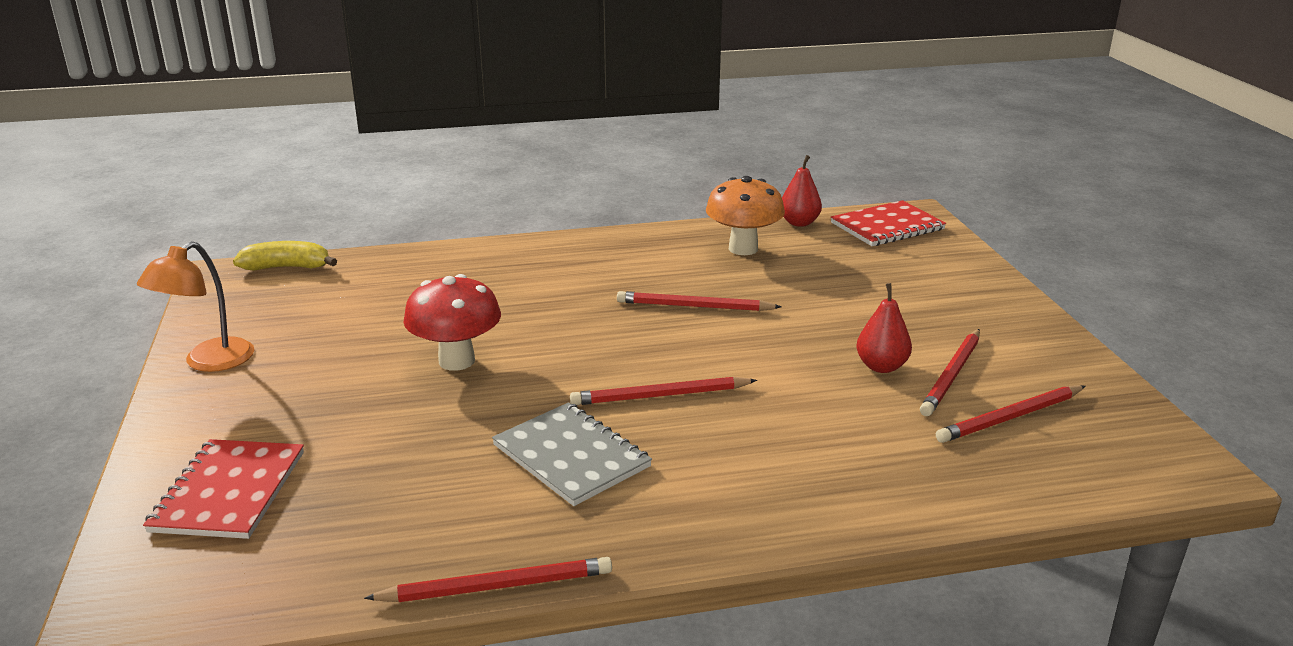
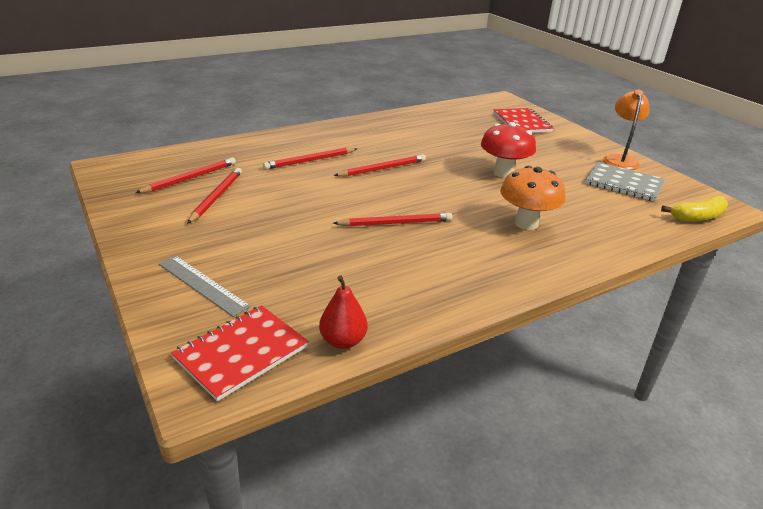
camera: 160 degrees right, 5 degrees up
(496, 586) = (399, 111): red pencil -> red pencil (310, 161)
(571, 456) = (405, 143): grey notebook -> grey notebook (624, 183)
(743, 249) = (386, 289): orange mushroom -> orange mushroom (526, 223)
(881, 366) = (260, 197): red pear -> none
(936, 273) = (202, 285): none -> grey ruler

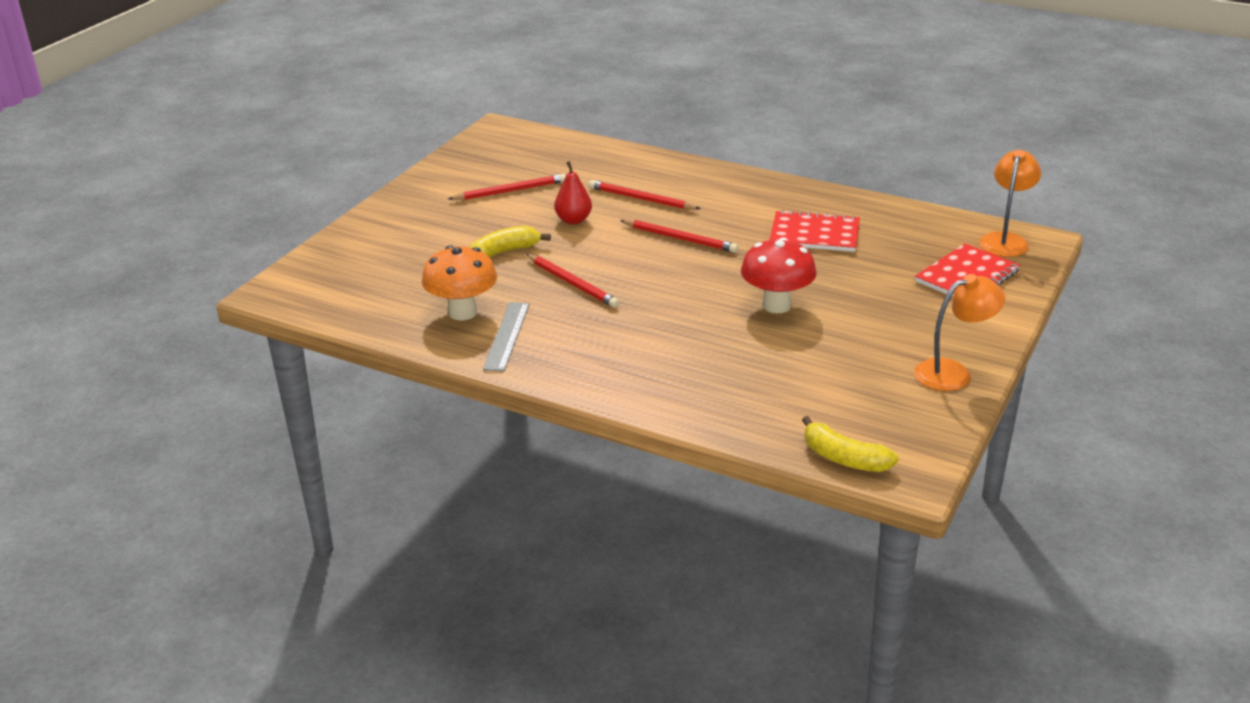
camera: 60 degrees right, 0 degrees up
(190, 178) = (527, 167): red pencil -> none
(202, 285) = (377, 243): grey ruler -> grey ruler (506, 336)
(241, 353) = (316, 291): red notebook -> red notebook (814, 234)
(310, 232) = (504, 252): none -> yellow banana
(343, 341) = (367, 322): red pear -> red pear (573, 220)
(494, 103) = (1005, 240): none -> orange lamp
(526, 223) = (665, 350): orange mushroom -> orange mushroom (462, 312)
(624, 183) = (872, 389): grey notebook -> none

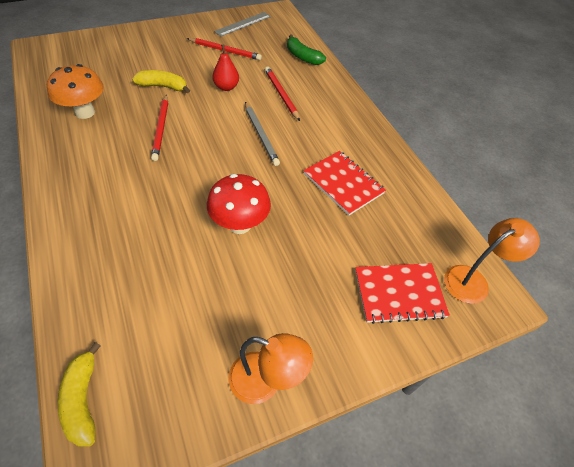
camera: 35 degrees right, 20 degrees up
(506, 336) = (78, 142): grey ruler -> grey ruler (243, 24)
(604, 158) = (302, 57): none -> green banana
(680, 238) = (261, 135): red pencil -> grey pencil

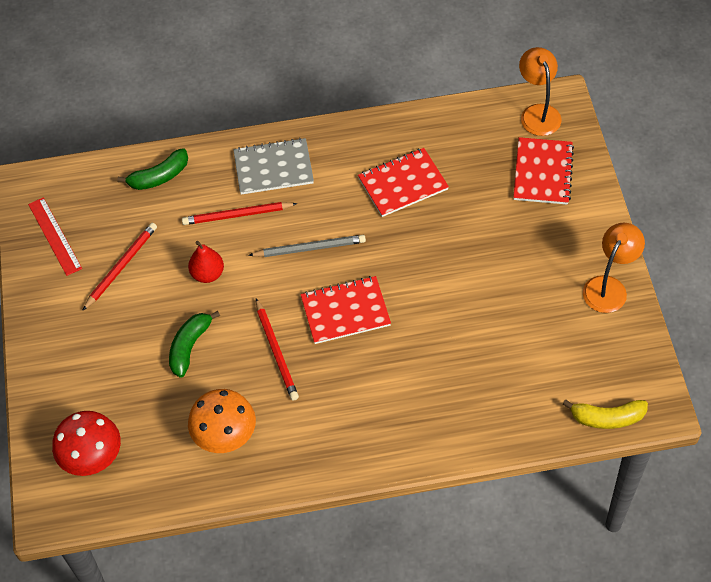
camera: 70 degrees left, 5 degrees up
(161, 129) = (276, 351): red pencil -> red pencil turned 60 degrees clockwise
(163, 86) = (189, 346): yellow banana -> green banana
(203, 162) = (345, 311): none -> red notebook
(240, 224) = (442, 286): red mushroom -> red mushroom (93, 459)
(243, 24) = (54, 236): grey ruler -> red ruler
(330, 107) = (273, 168): none -> grey notebook

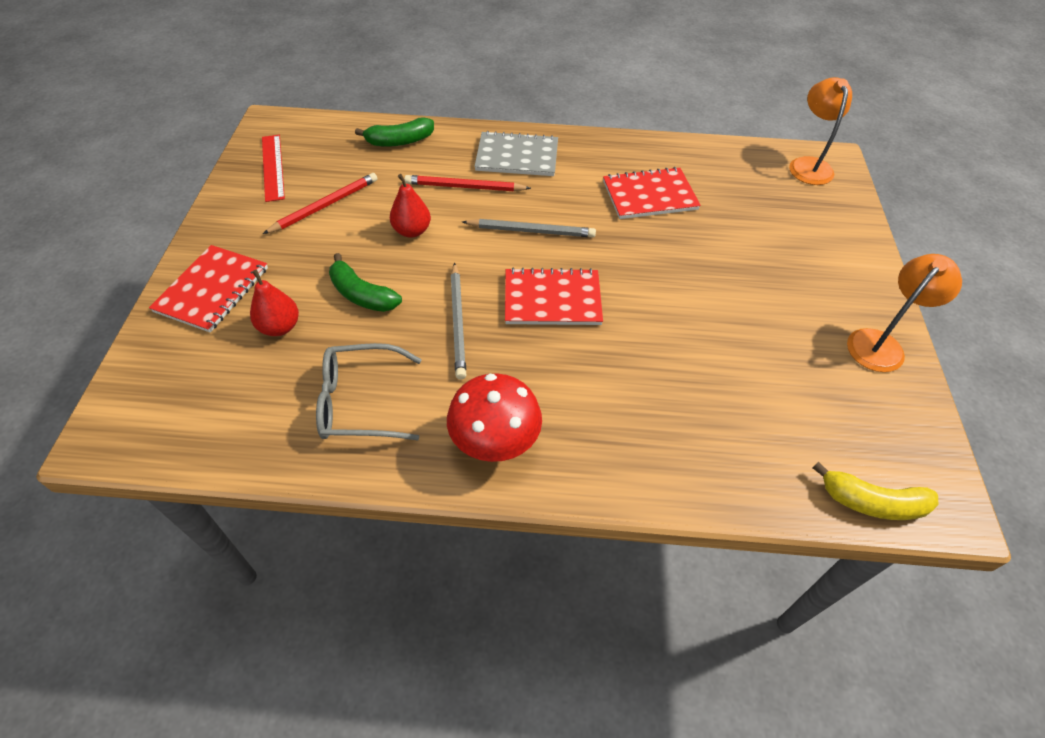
camera: 10 degrees right, 5 degrees down
(93, 459) = (192, 388): red mushroom -> red mushroom (495, 444)
(136, 392) = (280, 327): none -> red pear
(189, 346) = (362, 295): green banana -> green banana turned 90 degrees counterclockwise
(225, 437) = (360, 402): orange mushroom -> grey glasses
(276, 351) = (458, 322): red pencil -> grey pencil
(542, 172) = (808, 216): red notebook -> red notebook (212, 290)

